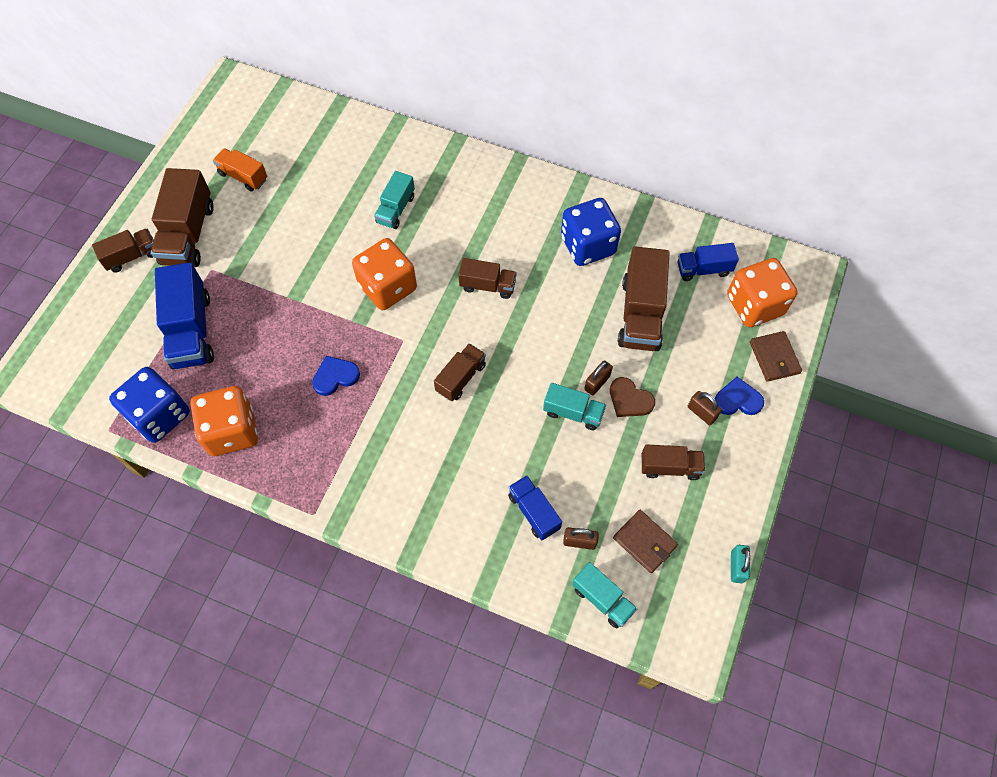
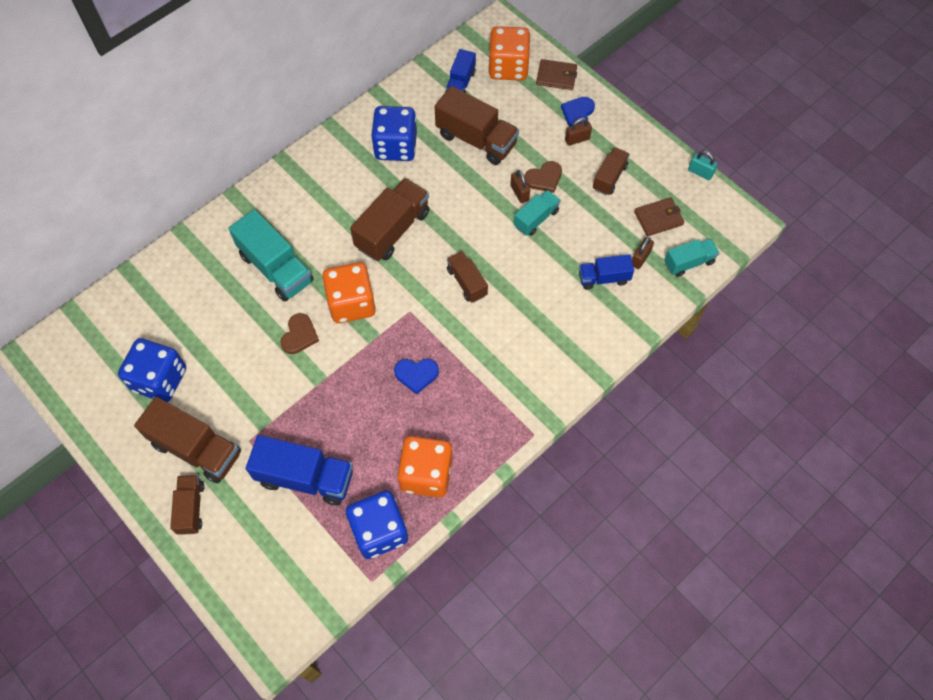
camera: 65 degrees left, 0 degrees up
(243, 176) = (160, 380): orange truck -> blue dice
(333, 260) = (299, 335): none -> brown heart
(335, 376) = (416, 374): blue heart -> blue heart turned 90 degrees counterclockwise
(396, 209) = (276, 268): turquoise truck -> turquoise truck, size x1.71
(487, 285) = (392, 230): brown truck -> brown truck, size x1.71

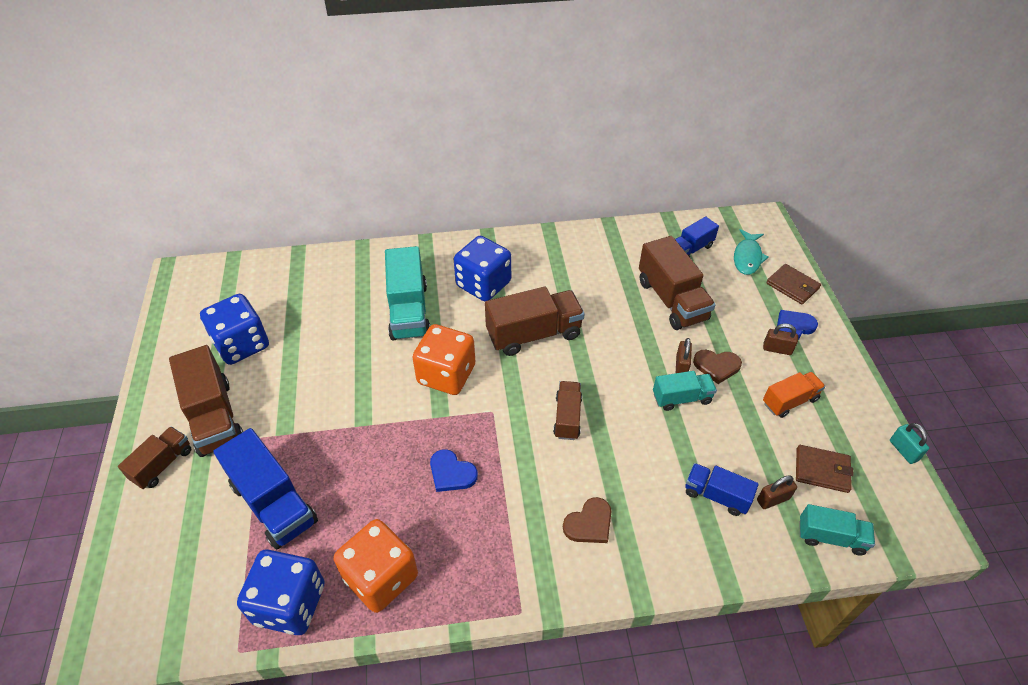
camera: 35 degrees right, 15 degrees down
(299, 335) = (379, 375): brown heart -> brown heart (589, 523)
(396, 147) = (591, 270): blue dice -> blue dice (483, 284)
(508, 67) = (747, 257): orange dice -> turquoise fish
(609, 177) = (789, 401): brown truck -> orange truck

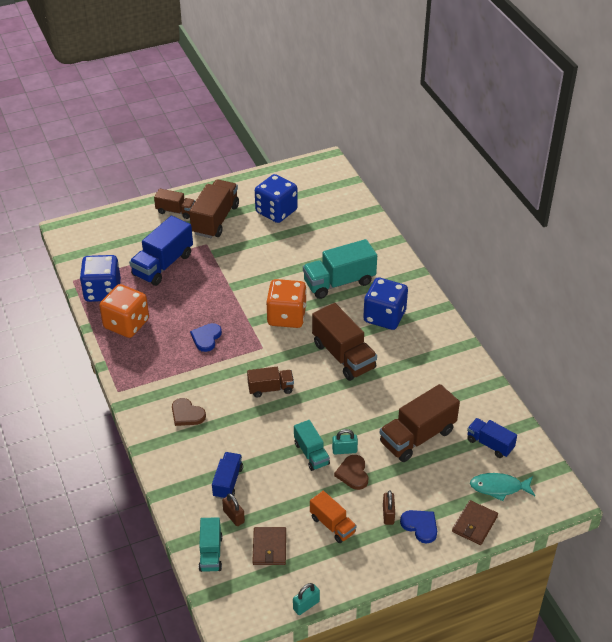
camera: 75 degrees right, 5 degrees down
(214, 417) = (215, 220): brown truck -> brown truck turned 150 degrees clockwise
(681, 366) = (344, 450): brown padlock -> turquoise padlock

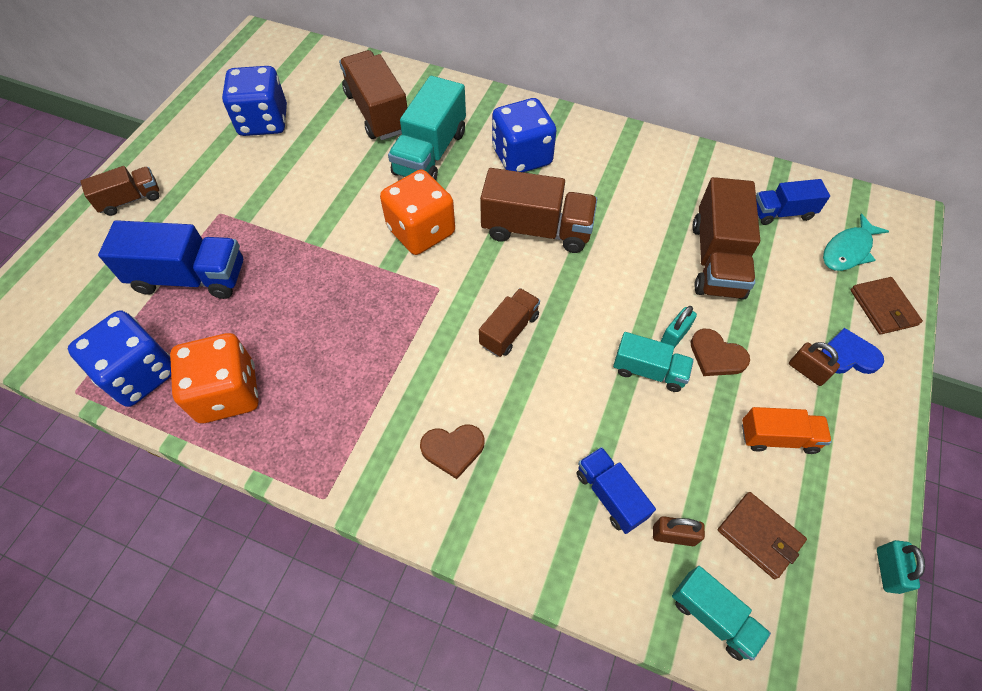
camera: 45 degrees left, 15 degrees up
(163, 265) = (190, 277): blue truck -> blue truck turned 75 degrees counterclockwise
(206, 338) = (358, 329): blue heart -> none
(215, 220) = (197, 177): brown truck -> brown truck (377, 112)

